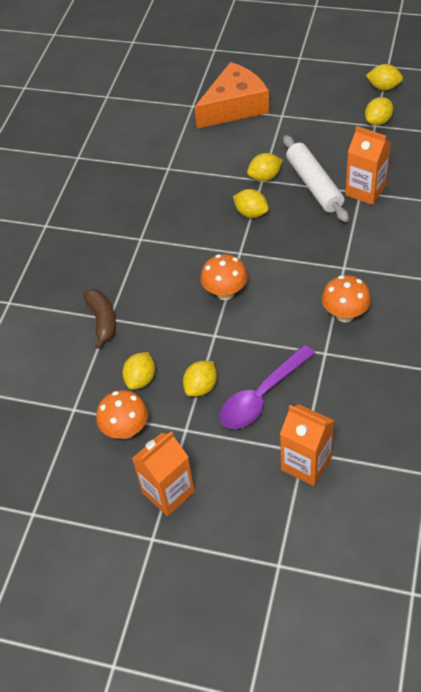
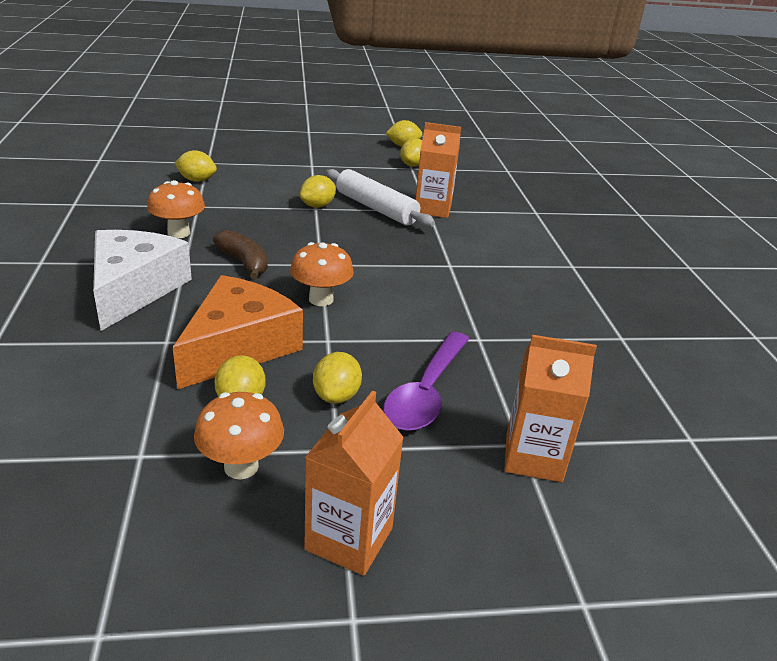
camera: 30 degrees left, 20 degrees down
(100, 263) = (133, 289): none -> white cheese
(102, 321) = (157, 345): brown banana -> brown banana (244, 263)
(234, 106) = (256, 161): orange cheese -> orange cheese (238, 347)
(251, 213) = (317, 232): yellow lemon -> yellow lemon (197, 180)
(345, 314) = (478, 302): orange mushroom -> orange mushroom (178, 233)

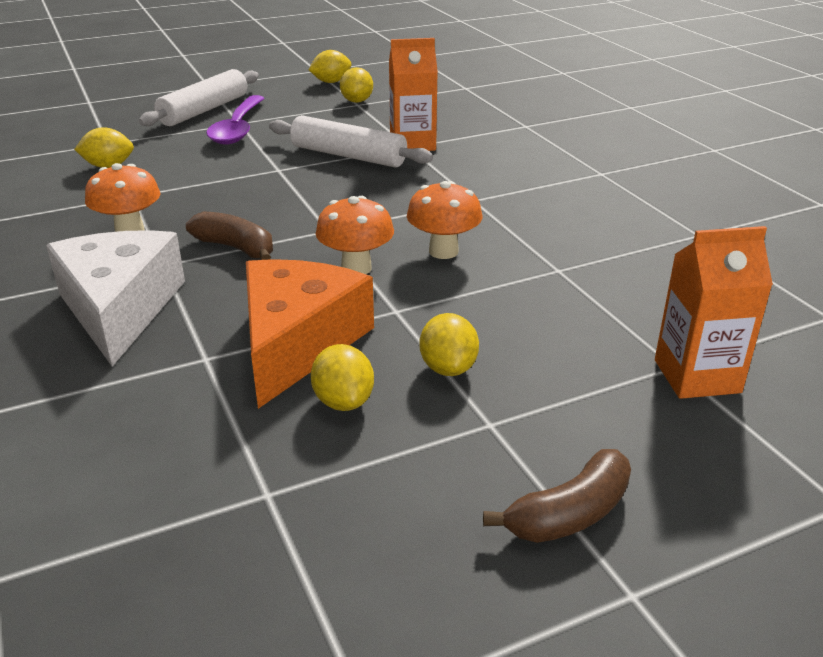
camera: 15 degrees left, 0 degrees up
(241, 466) = (395, 473): orange mushroom -> orange mushroom (443, 251)
(292, 150) = (204, 110): none -> white rolling pin
(317, 206) = (278, 166): yellow lemon -> none
(349, 539) = (569, 514): orange carton -> brown banana
(426, 392) = (542, 339): purple spoon -> purple spoon (238, 128)

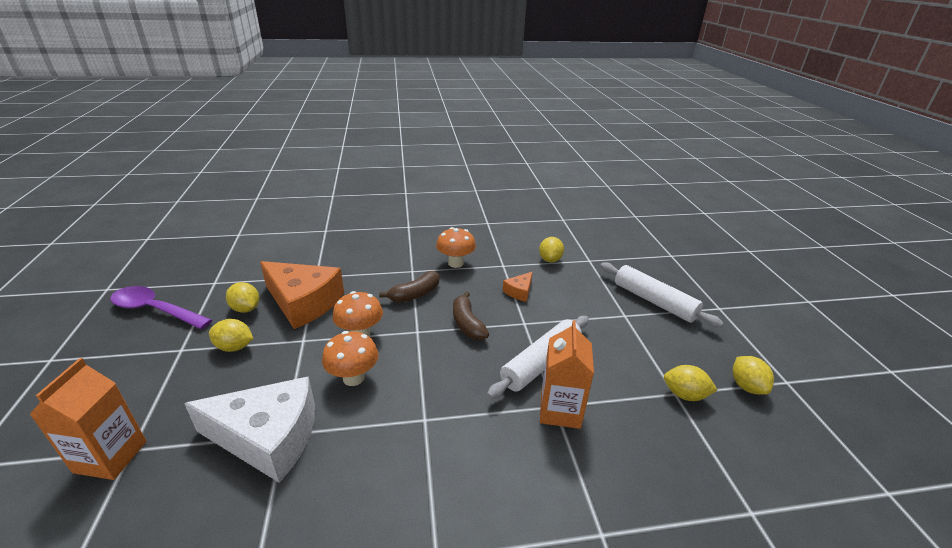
camera: 105 degrees right, 0 degrees up
(119, 308) = (377, 258): white cheese -> white cheese (268, 437)
(205, 178) = (519, 291): none -> orange cheese
(238, 128) = (611, 313): purple spoon -> purple spoon (155, 310)
(343, 401) = (246, 309): yellow lemon -> yellow lemon turned 45 degrees clockwise
(569, 514) = (104, 357): brown banana -> brown banana (467, 324)

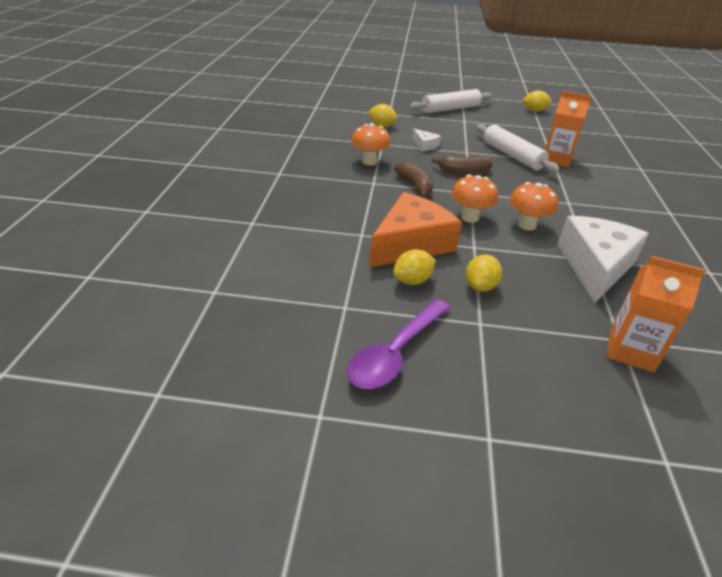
camera: 75 degrees left, 5 degrees up
(519, 291) = (425, 145): orange cheese -> white cheese
(684, 395) = (541, 126): yellow lemon -> none

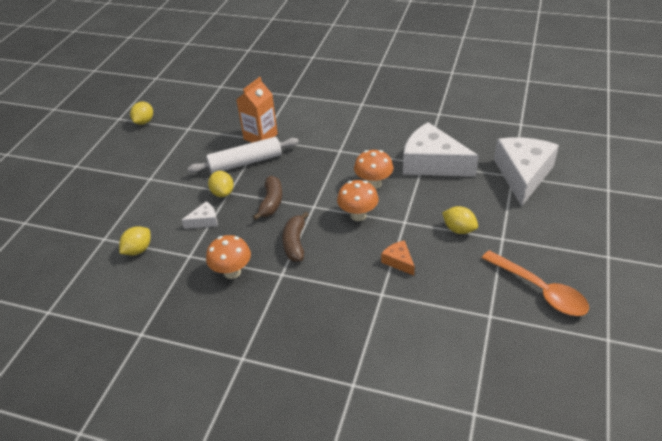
camera: 75 degrees left, 5 degrees up
(395, 353) = (540, 290): purple spoon -> orange spoon
(410, 244) = (398, 261): orange cheese -> orange cheese, size x0.44
(412, 281) = (452, 268): yellow lemon -> yellow lemon (223, 193)
(415, 186) = (295, 243): brown banana -> brown banana turned 75 degrees counterclockwise
(450, 109) = (112, 183): white rolling pin -> none
(631, 351) = (522, 175): orange carton -> white cheese

